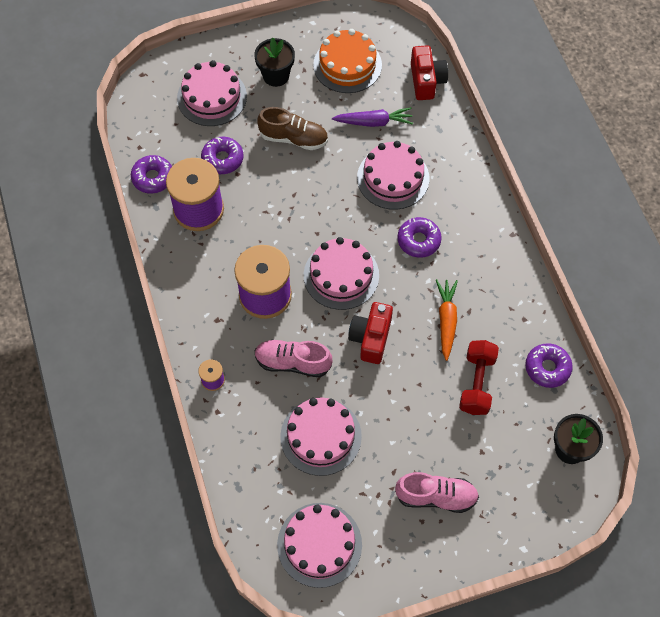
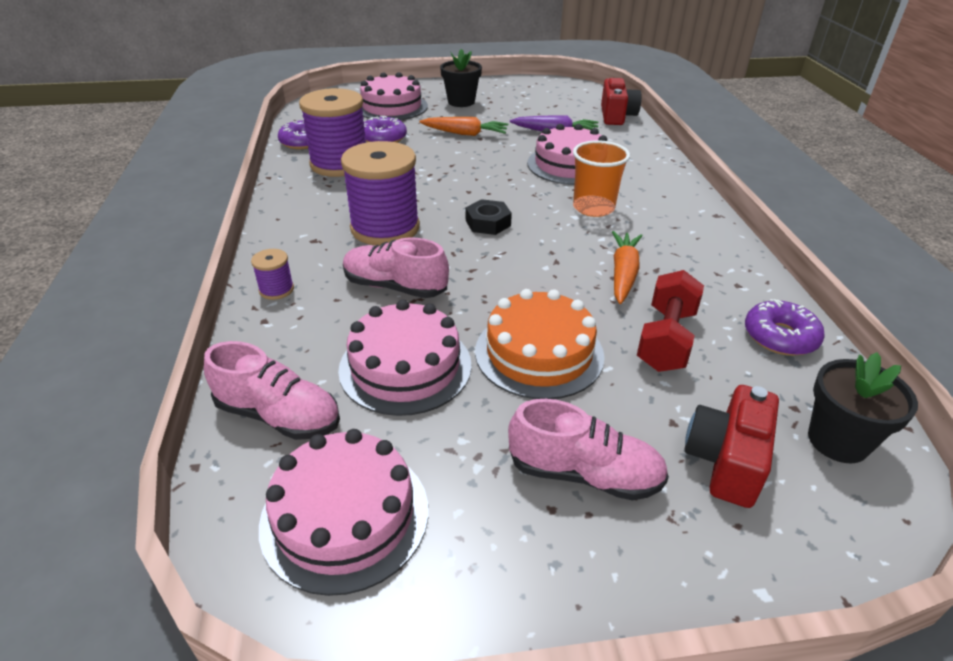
camera: 10 degrees right, 25 degrees down
(259, 487) = (279, 415): none -> pink shoe
(293, 138) = (465, 134): brown shoe -> orange carrot
(341, 275) = (488, 223): pink cake -> black nut
(347, 65) = (535, 102): orange cake -> orange cake (539, 353)
(371, 338) = (512, 277): red camera -> red camera (726, 461)
(418, 240) = (593, 208): purple donut -> orange cup

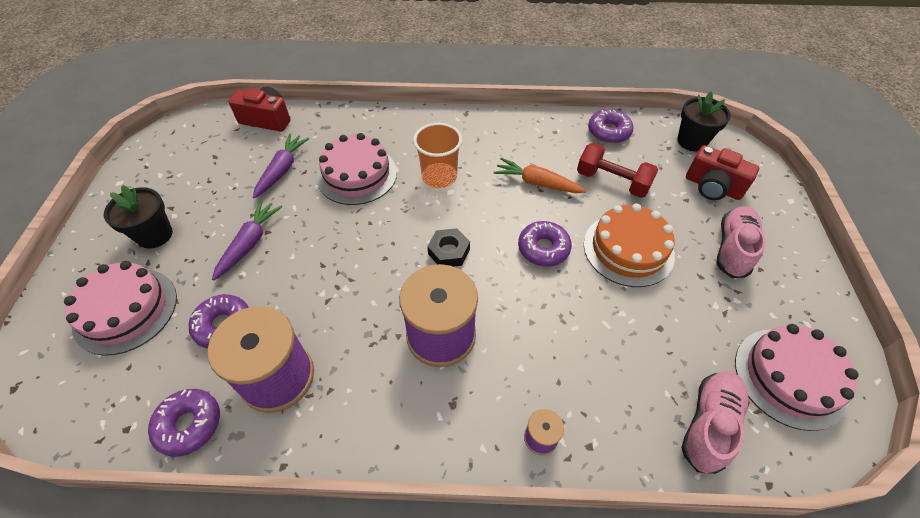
camera: 80 degrees left, 15 degrees up
(395, 287) = (543, 333): pink shoe -> none
(405, 366) = (647, 333): pink cake -> none
(465, 134) = (250, 243): orange carrot -> purple carrot
(514, 282) = (543, 248): none -> purple donut

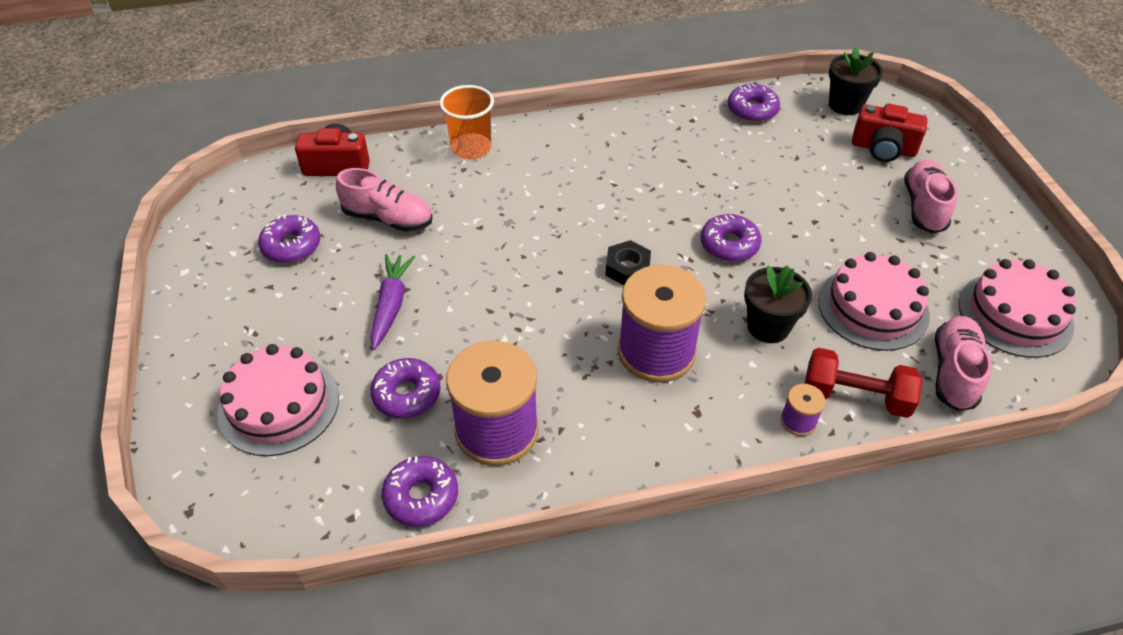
camera: 15 degrees left, 5 degrees down
(155, 235) = (268, 319): black flower pot -> black flower pot (768, 327)
(202, 178) = (291, 246): none -> purple donut
(282, 170) = (388, 218): purple carrot -> pink shoe
(357, 175) = (482, 208): pink cake -> pink cake (873, 308)
(439, 177) = (581, 192): orange cup -> orange cup (471, 148)
(537, 183) = (694, 179): orange carrot -> none
(612, 181) = (776, 162): red dumbbell -> red dumbbell (855, 396)
(628, 249) = (818, 228): orange cake -> none

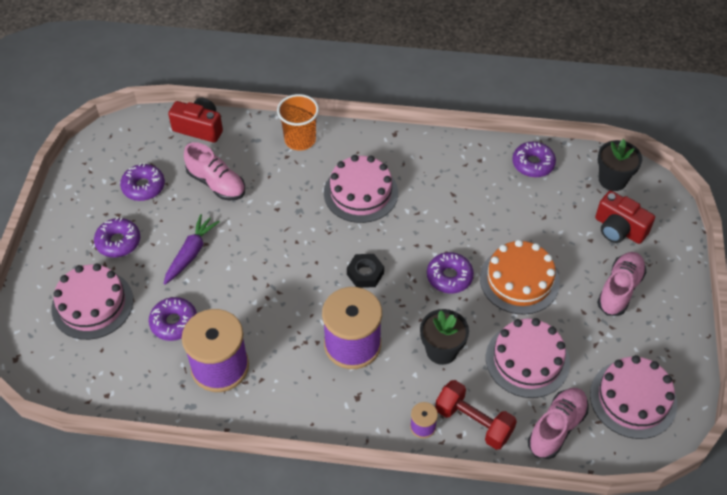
camera: 20 degrees right, 5 degrees up
(421, 496) = (154, 396): purple donut -> purple donut (118, 242)
(574, 184) = (361, 193): none -> pink cake
(810, 227) = (519, 280): none -> orange cake

